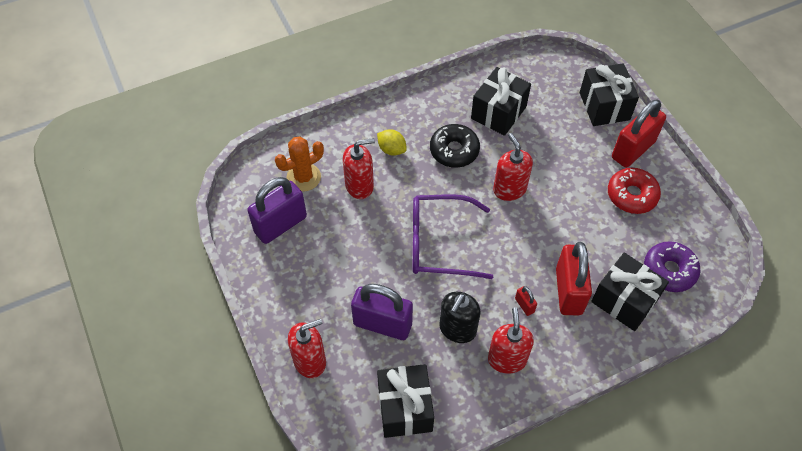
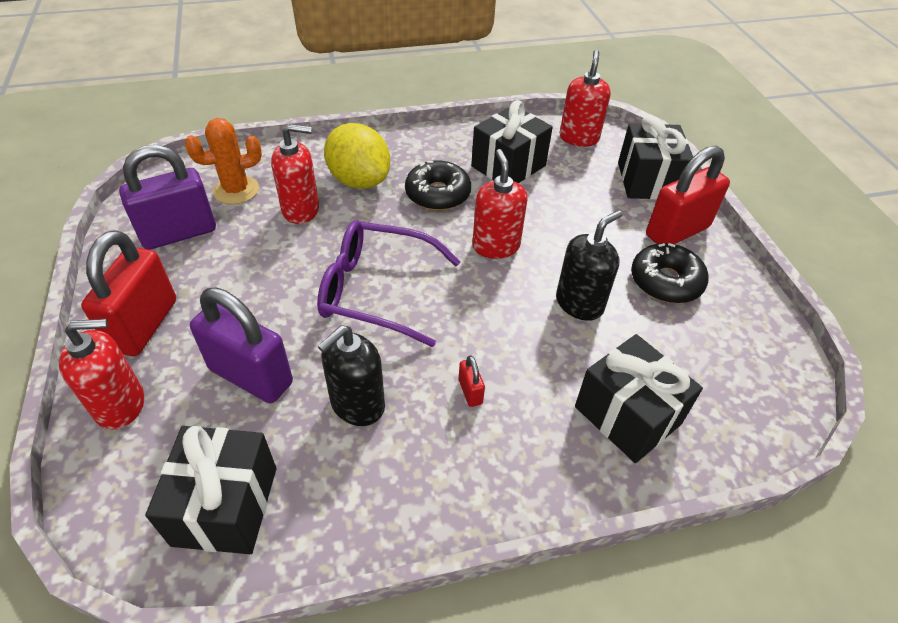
camera: 10 degrees right, 10 degrees down
(391, 149) = (359, 180): yellow lemon -> yellow lemon, size x1.87
(507, 359) = (417, 464): red soap dispenser -> red soap dispenser (579, 138)
(568, 291) = (543, 385): red padlock -> red padlock (144, 325)
(578, 225) = (579, 303): none -> black soap dispenser
(632, 195) = (665, 281): red donut -> black donut
(669, 270) = (706, 387): purple donut -> none

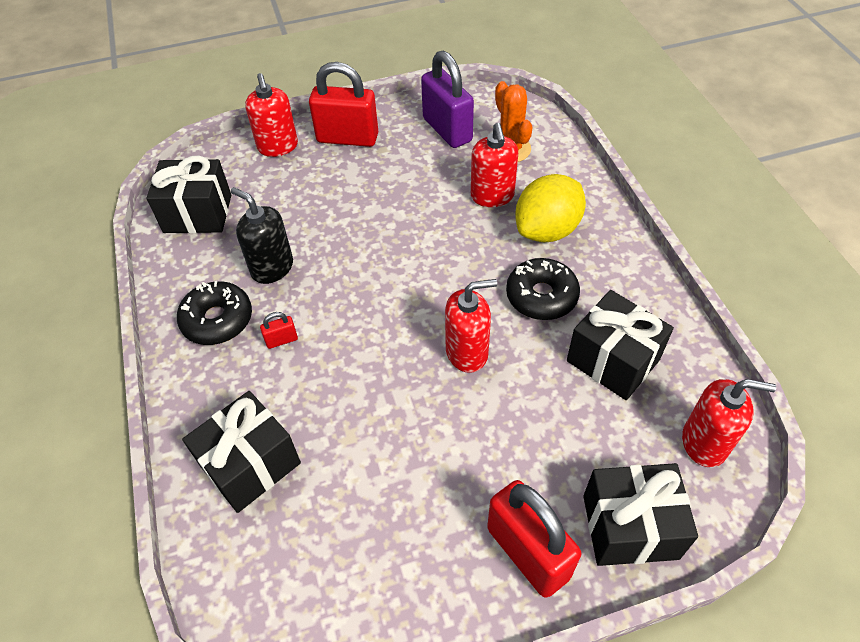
camera: 90 degrees right, 5 degrees up
(251, 376) = (300, 203): purple padlock -> none
(376, 290) = (394, 263): purple glasses -> none
(579, 303) = (390, 430): black soap dispenser -> none
(665, 281) = (432, 525): black donut -> black donut (217, 320)

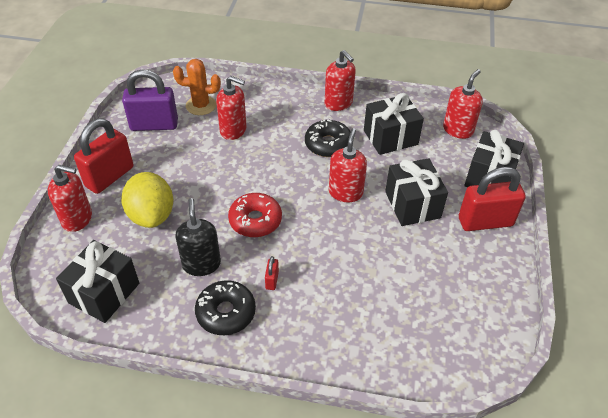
camera: 65 degrees left, 5 degrees down
(250, 464) = (362, 330): black gift -> black gift (412, 205)
(272, 268) = (201, 264): black soap dispenser -> black soap dispenser turned 105 degrees clockwise
(362, 284) = (255, 220): none -> red donut
(547, 230) = (281, 120): yellow lemon -> yellow lemon (151, 215)
(631, 273) = (338, 103): none -> red soap dispenser

